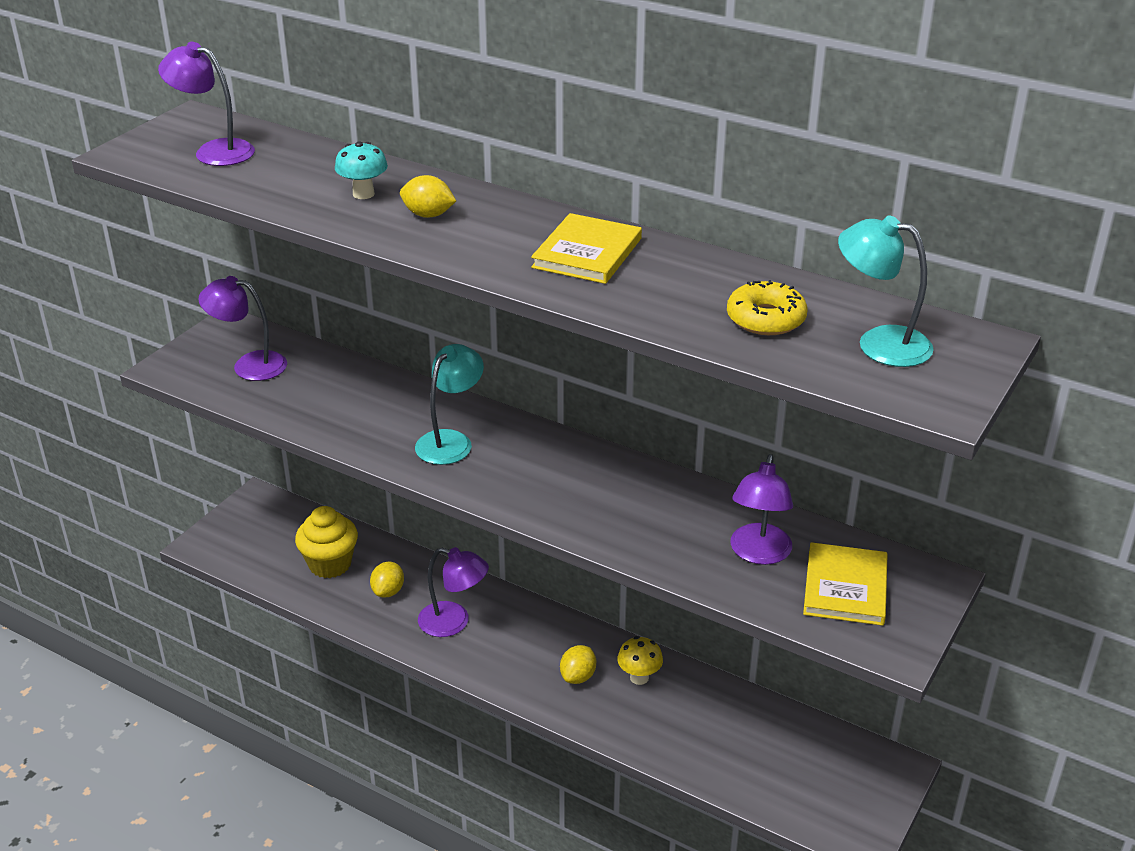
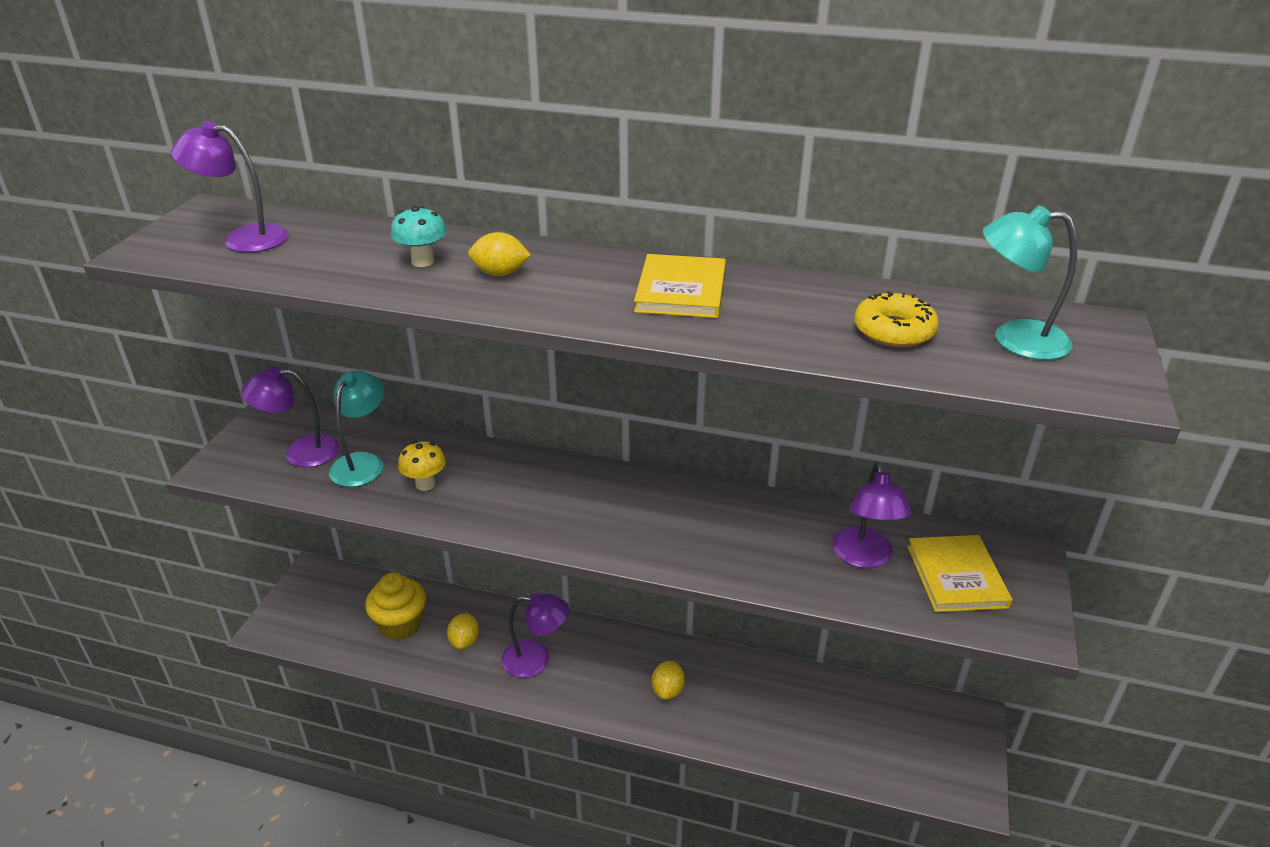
camera: 15 degrees left, 0 degrees up
(450, 441) = (529, 496): turquoise lamp -> turquoise lamp (362, 462)
(639, 677) = (722, 679): yellow mushroom -> yellow mushroom (425, 484)

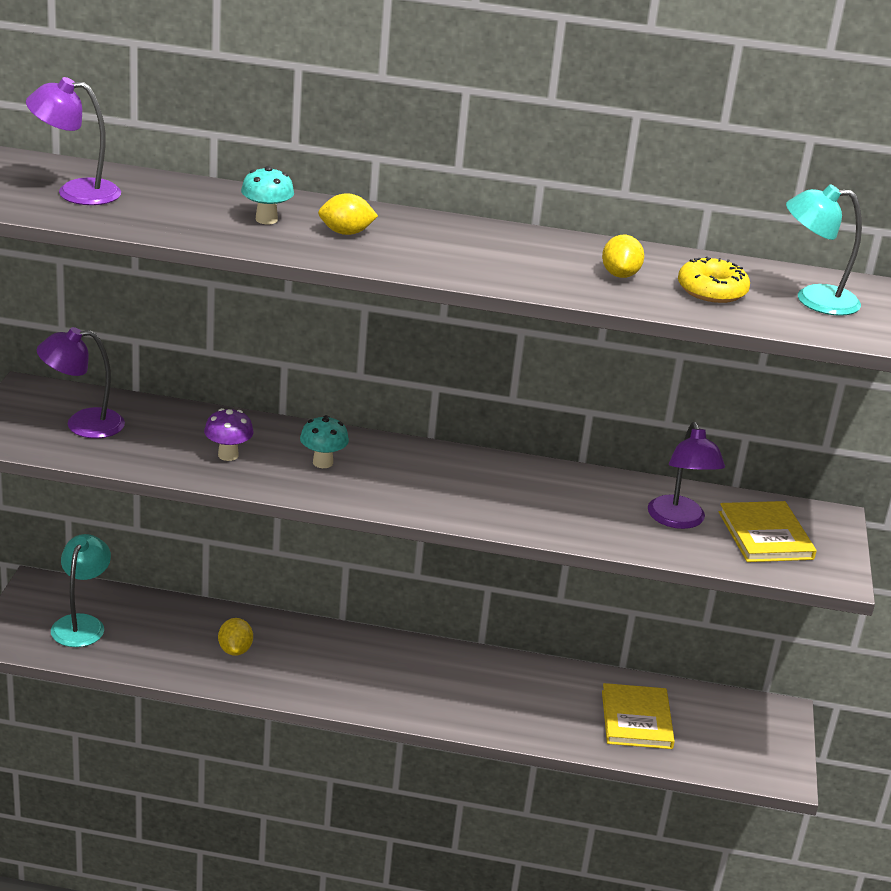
camera: 10 degrees left, 5 degrees down
(362, 462) = (154, 435): turquoise lamp -> turquoise lamp (81, 624)
(400, 625) = (158, 635): yellow cupcake -> none
(425, 484) = (228, 455): yellow mushroom -> purple mushroom
(514, 491) = (322, 462): none -> turquoise mushroom
(536, 660) = (318, 666): purple lamp -> none
(667, 690) = (466, 692): yellow lemon -> yellow lemon (620, 275)
(681, 290) = (518, 252): yellow book -> yellow book (636, 719)

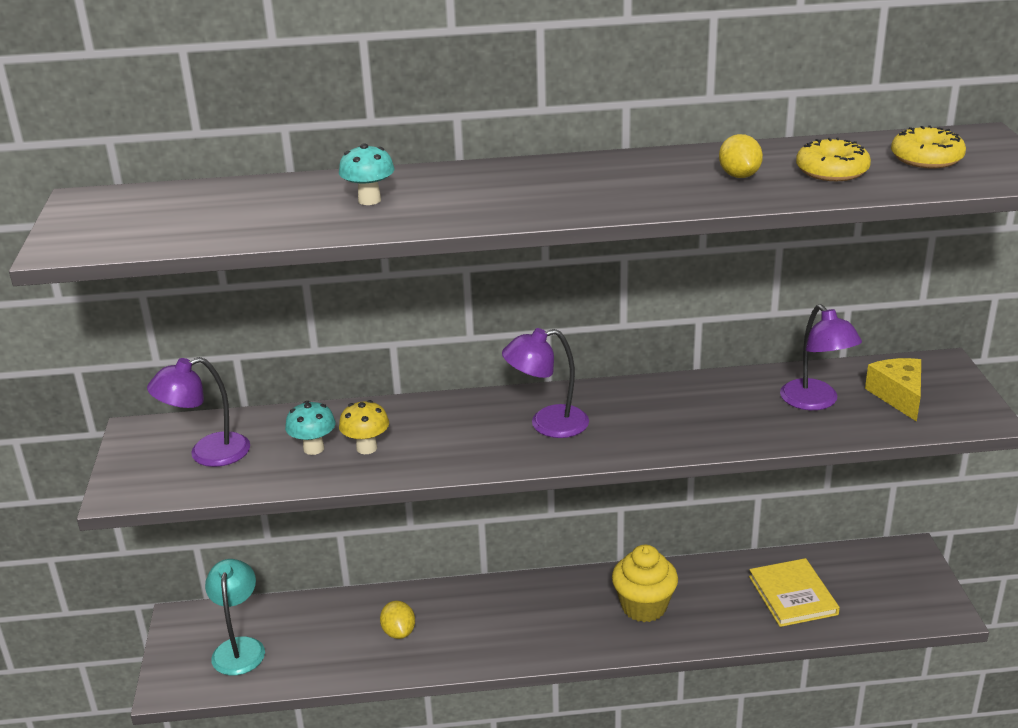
camera: 10 degrees left, 0 degrees up
(76, 192) = (160, 216): purple lamp -> purple lamp (547, 424)
(228, 455) = (366, 448): purple mushroom -> yellow mushroom
(322, 462) = (461, 432): turquoise mushroom -> turquoise mushroom (313, 448)
(346, 233) = (455, 195): yellow lemon -> none
(482, 690) = (644, 607): none -> yellow cupcake
(765, 535) = (898, 396): yellow book -> yellow cheese
(814, 300) = (926, 158): turquoise lamp -> yellow donut

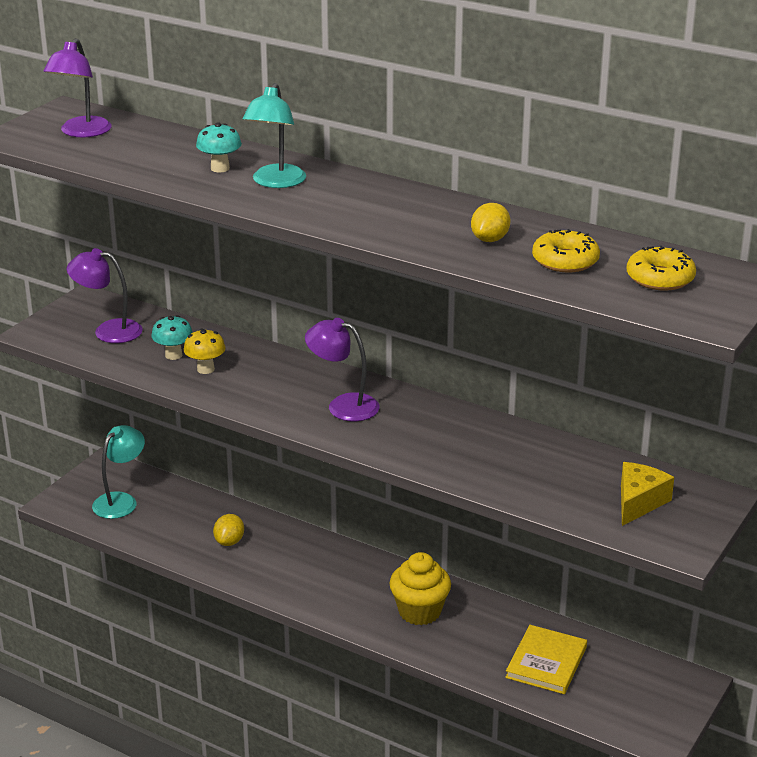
camera: 35 degrees right, 0 degrees up
(451, 194) = (275, 182): none -> turquoise lamp
(815, 402) = (564, 477): purple lamp -> purple lamp (81, 132)

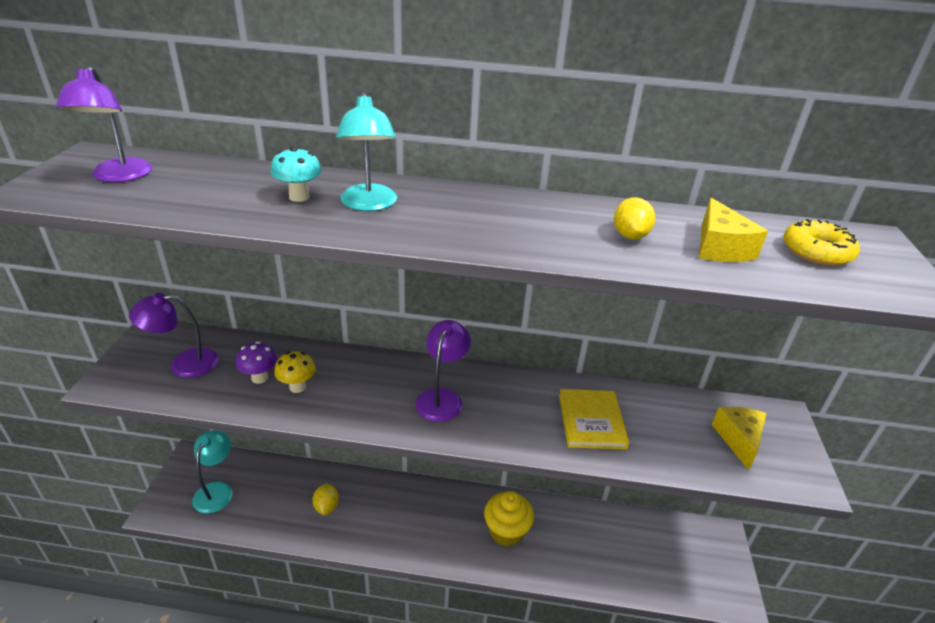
camera: 25 degrees left, 5 degrees up
(173, 355) = (259, 378): turquoise mushroom -> purple mushroom
(343, 405) = (442, 398): purple lamp -> purple lamp turned 105 degrees clockwise
(546, 662) = (621, 551): yellow book -> yellow book (591, 421)
(565, 261) = (719, 247): yellow donut -> yellow cheese

